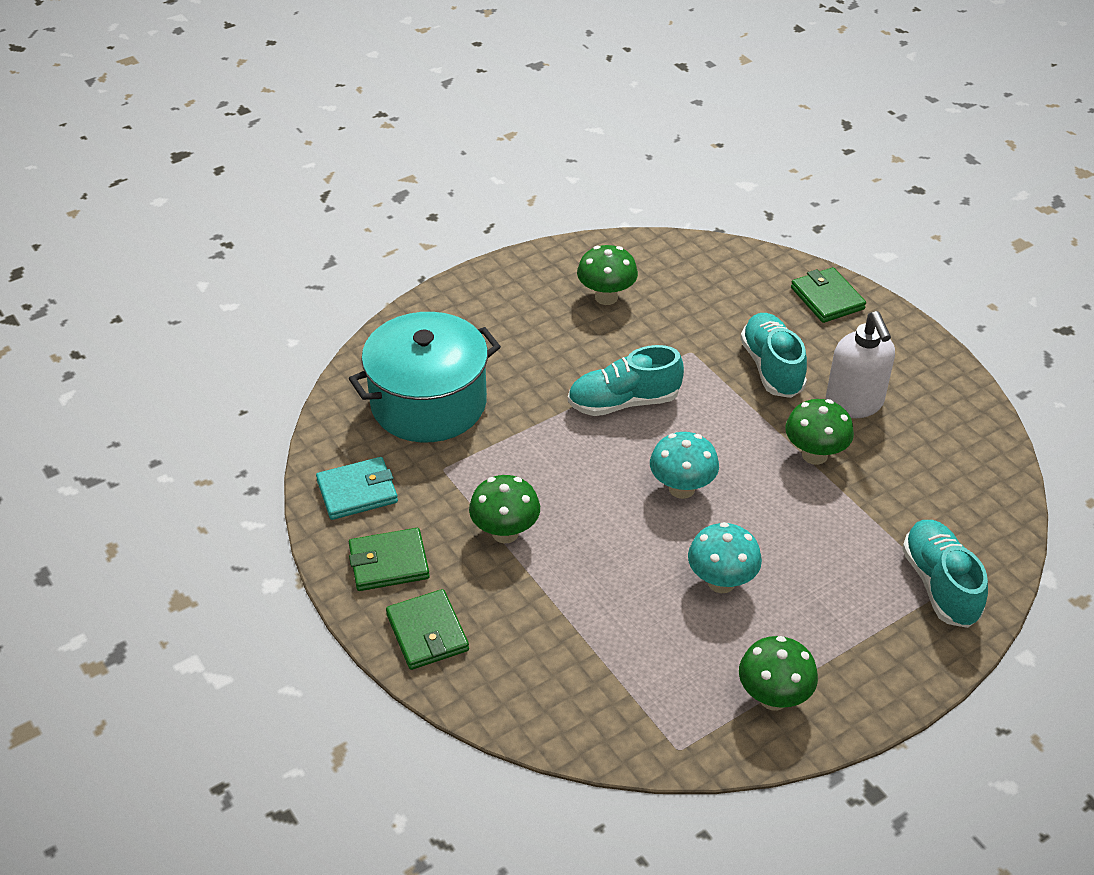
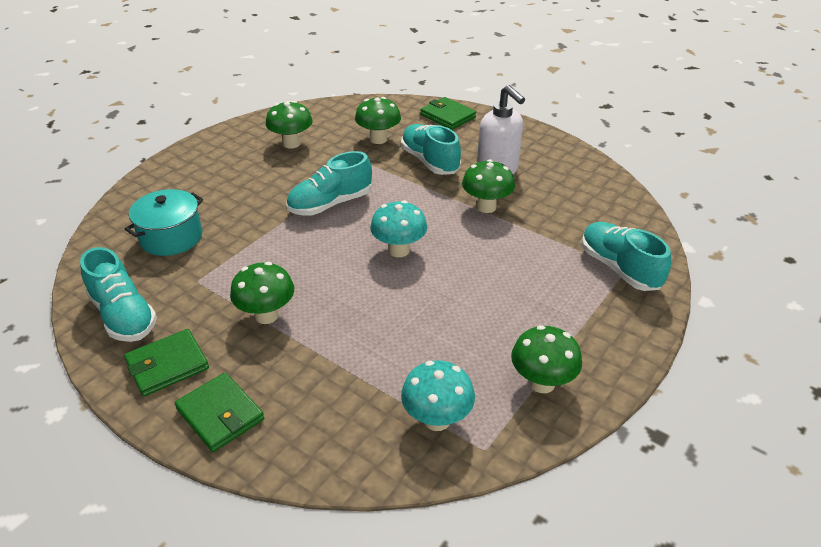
camera: 20 degrees left, 5 degrees down
(357, 491) = (123, 315): turquoise wallet -> turquoise shoe
(428, 403) = (171, 237): turquoise pot -> turquoise pot, size x0.63
(719, 316) = (378, 139): none -> green mushroom
(721, 582) = (459, 307): turquoise mushroom -> turquoise mushroom (437, 419)

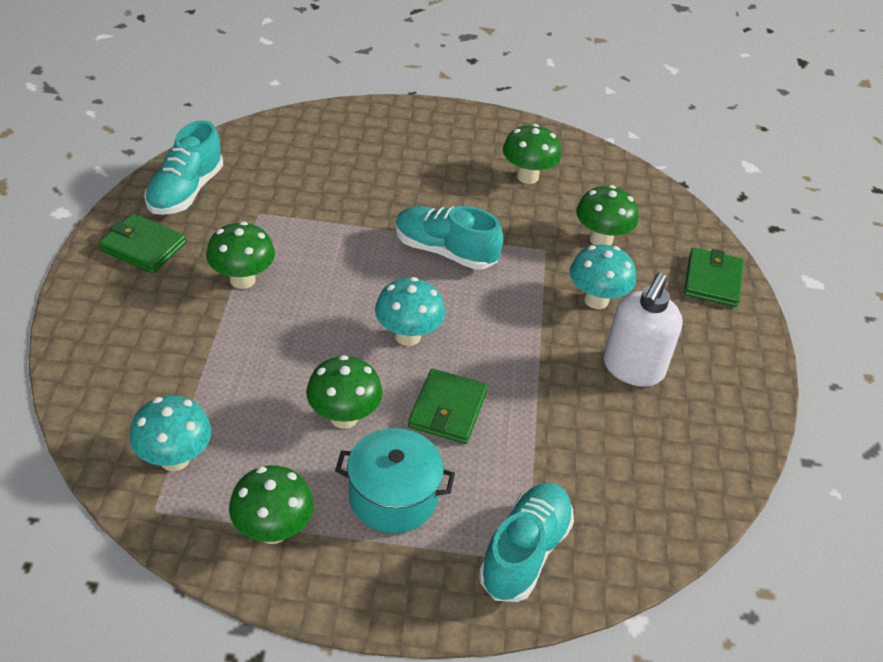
camera: 55 degrees right, 5 degrees up
(171, 237) = (307, 168): turquoise pot -> turquoise pot (393, 497)
(220, 414) = (105, 306): green wallet -> green wallet (448, 409)
(429, 161) = (596, 300): turquoise shoe -> turquoise mushroom
(486, 207) = (547, 383): green mushroom -> green mushroom (344, 417)

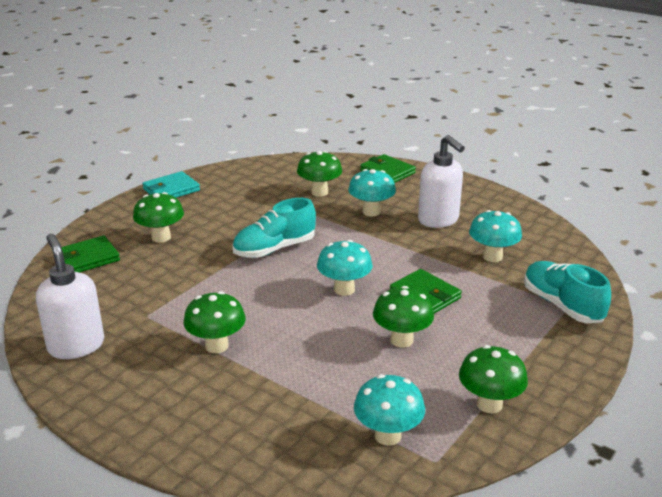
camera: 55 degrees left, 15 degrees down
(143, 247) = (122, 388): green wallet -> green wallet (87, 258)
(185, 191) = (76, 346): turquoise shoe -> white soap dispenser
(393, 497) = (488, 341): turquoise pot -> none
(497, 128) = (171, 190): none -> turquoise wallet
(527, 176) = (233, 196): green mushroom -> green mushroom (161, 237)
(587, 449) = (492, 257): none -> turquoise mushroom

